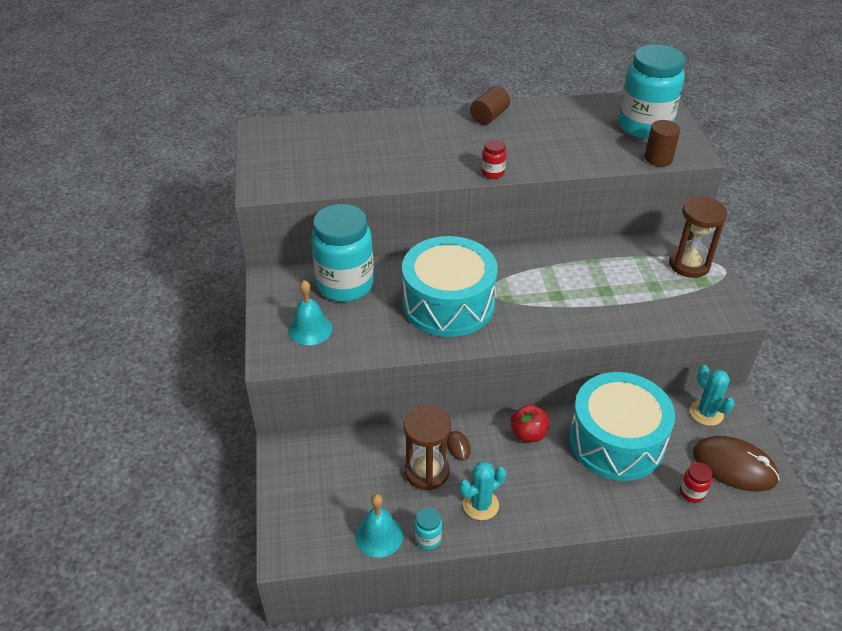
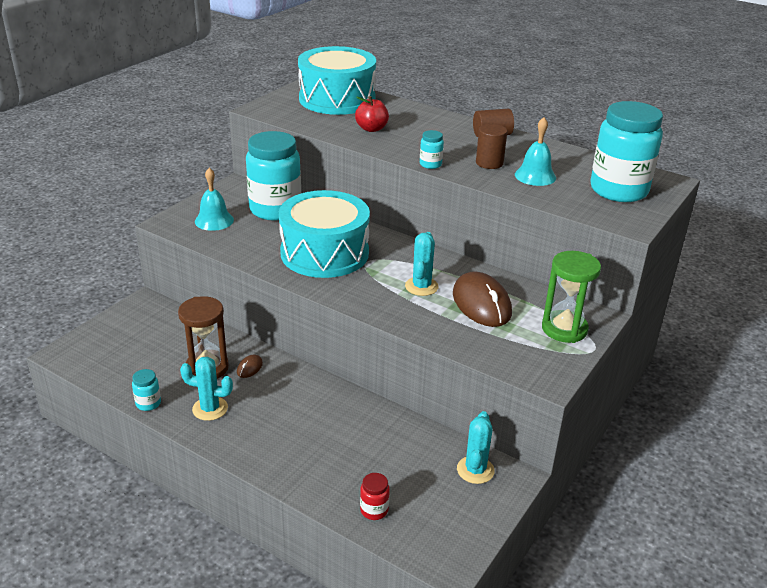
camera: 40 degrees right, 10 degrees down
(379, 536) = (124, 381): turquoise bell -> turquoise bell (535, 176)
(493, 173) = (430, 164): red jar -> turquoise jar
(528, 434) = (309, 391): red apple -> red apple (371, 129)
(558, 289) = (421, 286): none -> turquoise cactus
(616, 441) = (368, 438): turquoise drum -> turquoise drum (337, 99)
(658, 159) = (590, 213): brown cylinder -> brown cylinder (489, 163)
(689, 264) = (564, 329): brown hourglass -> green hourglass
(734, 466) = (440, 519): brown mouse -> brown mouse (481, 303)

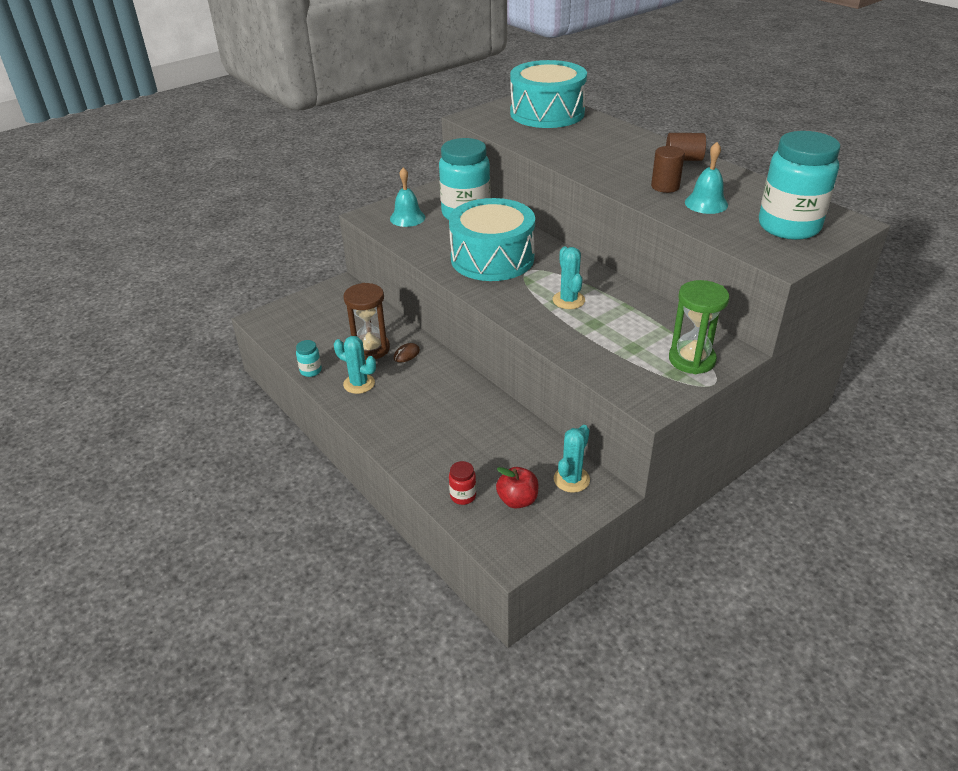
camera: 20 degrees right, 5 degrees up
(371, 129) = (565, 143): red apple -> red apple (517, 500)
(421, 286) = (568, 300): turquoise cactus -> turquoise cactus turned 45 degrees counterclockwise
(430, 164) = (604, 182): turquoise jar -> none
(481, 303) = (619, 324): brown mouse -> none

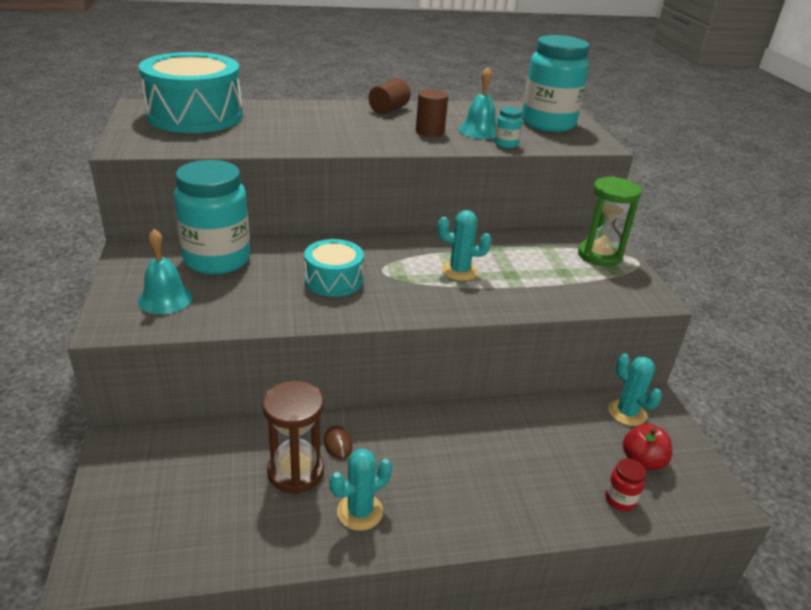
camera: 65 degrees left, 5 degrees down
(311, 371) = (287, 554): turquoise jar -> turquoise jar (506, 144)
(492, 258) = (333, 280): turquoise drum -> turquoise drum, size x0.55

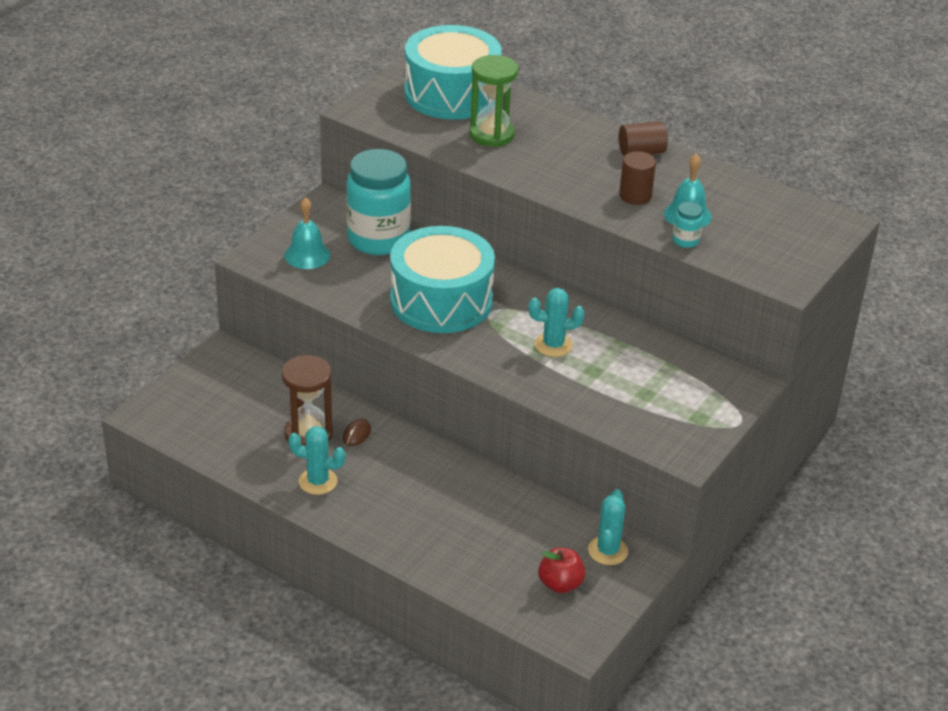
camera: 45 degrees right, 5 degrees up
(333, 280) = (441, 300): turquoise drum -> turquoise drum, size x1.83
(459, 271) = (553, 345): turquoise cactus -> turquoise cactus turned 60 degrees counterclockwise
(548, 124) = (781, 236): turquoise jar -> none
(599, 255) = (710, 399): green hourglass -> green hourglass (491, 135)
(620, 499) = (500, 590): red jar -> none

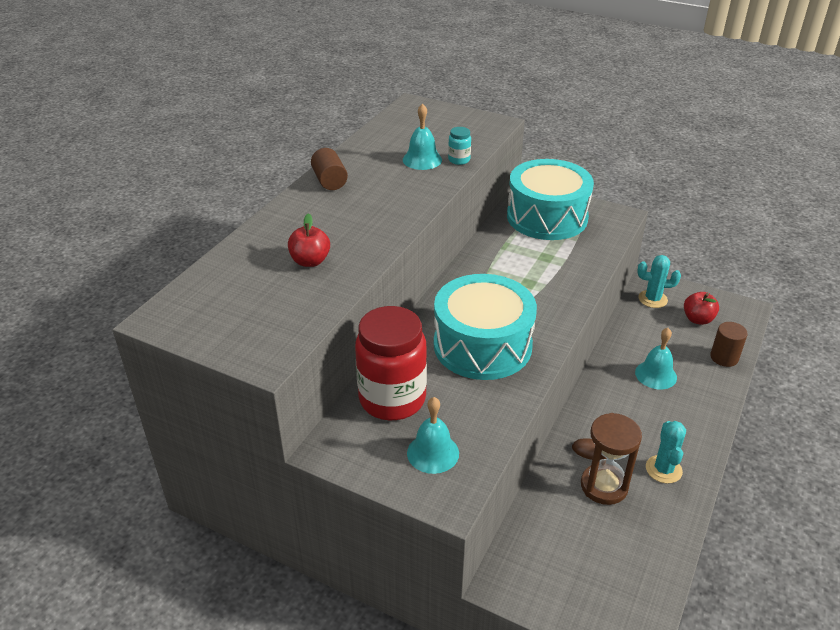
camera: 95 degrees left, 0 degrees up
(378, 239) = (392, 399): turquoise jar -> red jar
(451, 94) = (227, 293): turquoise drum -> turquoise drum (547, 217)
(460, 514) = (656, 375): none -> turquoise bell
(491, 135) = (310, 261): green hourglass -> red apple
(553, 345) = (522, 278): turquoise cactus -> none
(635, 196) = (400, 182): brown cylinder -> brown cylinder (724, 357)

